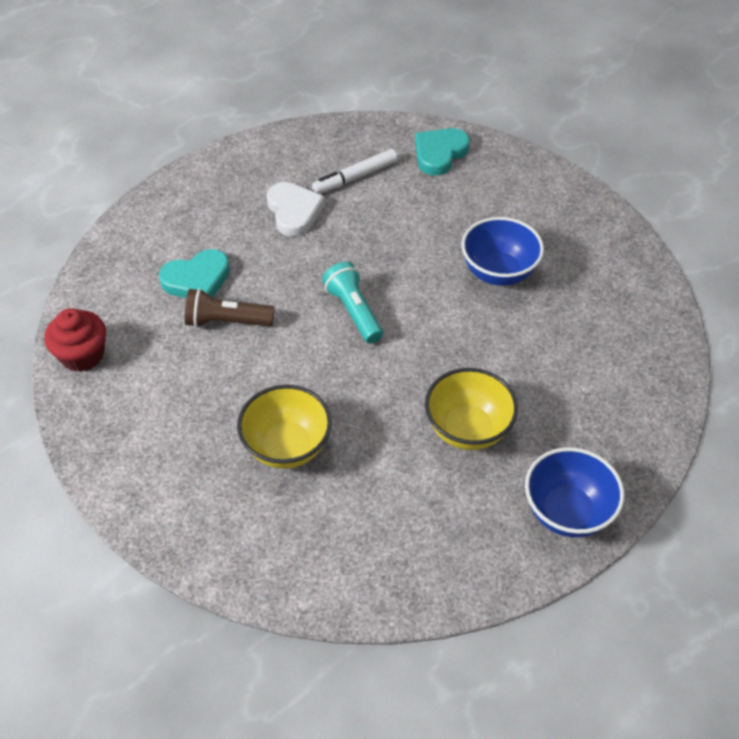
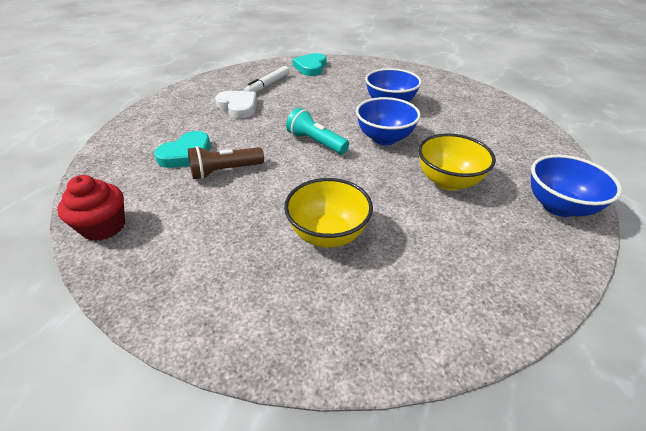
camera: 25 degrees left, 10 degrees down
(443, 334) = (384, 138): none -> blue bowl

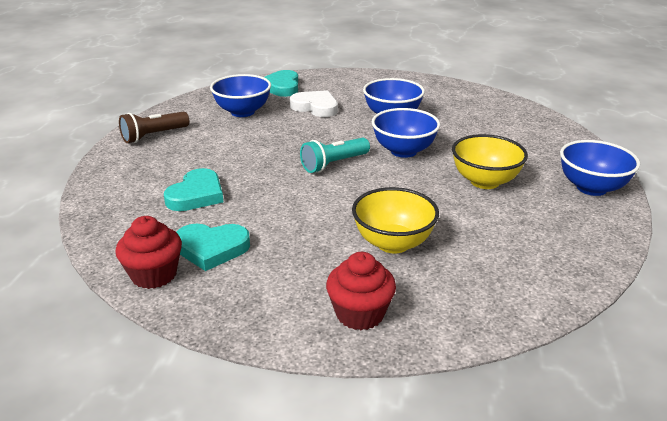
camera: 15 degrees left, 10 degrees down
(166, 209) = (211, 248): none -> turquoise heart
(225, 171) = (251, 205): brown flashlight -> brown flashlight (154, 136)
(238, 107) = (223, 139): white heart -> white heart (315, 107)
(254, 311) = (360, 314): none -> red cupcake
(268, 85) = (242, 112): white marker -> blue bowl
(316, 142) = (333, 164): turquoise flashlight -> turquoise flashlight turned 60 degrees counterclockwise

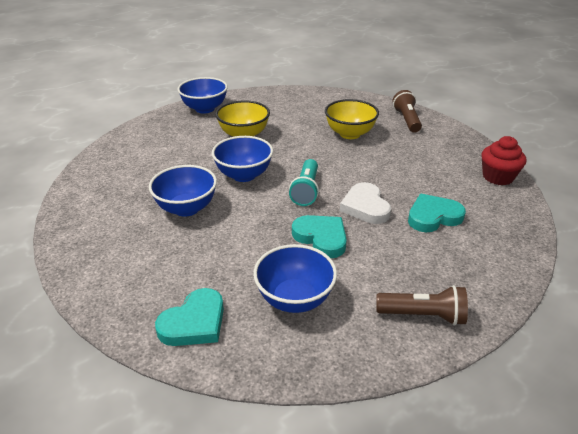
camera: 135 degrees left, 5 degrees up
(211, 248) = (452, 175): turquoise heart -> turquoise heart (321, 238)
(315, 107) = (220, 260): white heart -> white heart (365, 207)
(333, 164) = (306, 190): turquoise flashlight -> turquoise flashlight turned 90 degrees clockwise
(360, 314) = (407, 120): red cupcake -> brown flashlight

